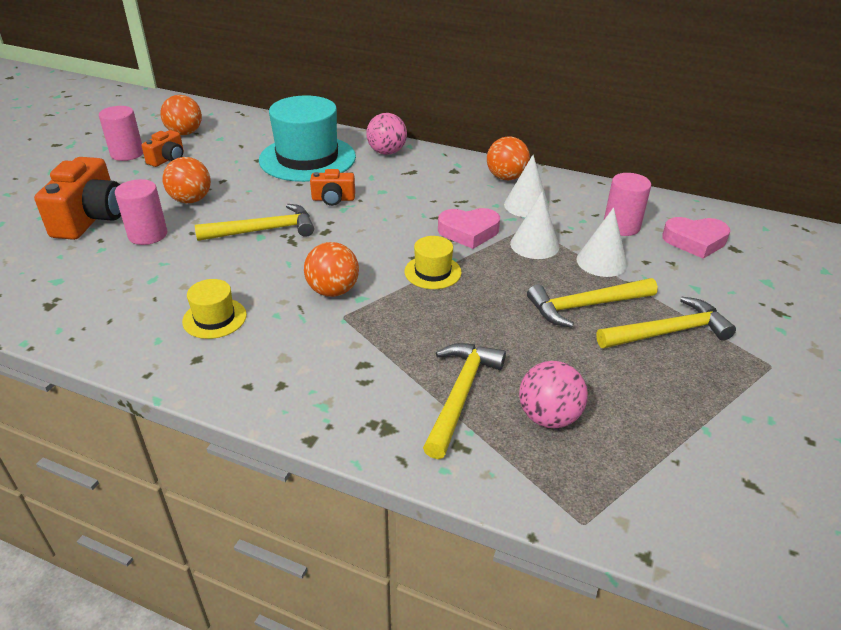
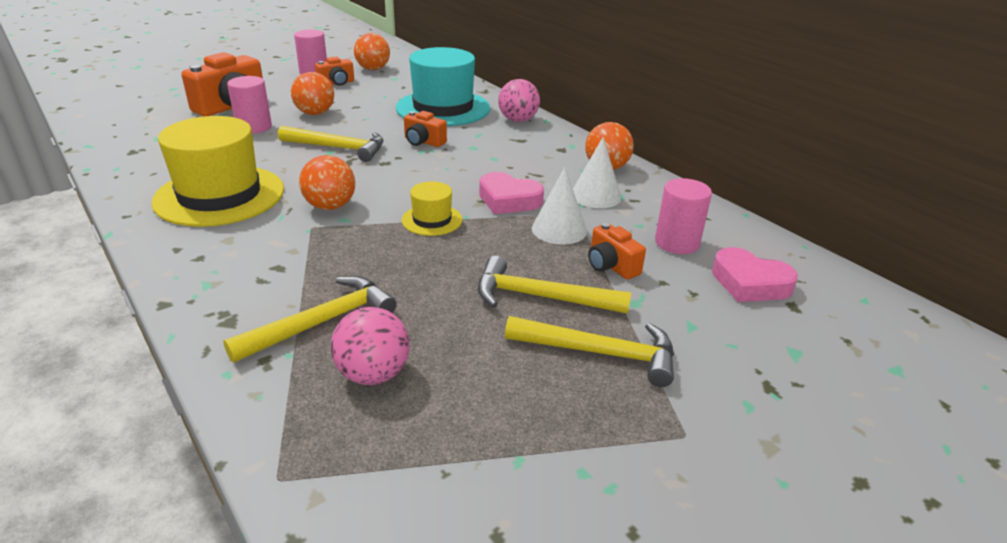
camera: 30 degrees right, 5 degrees down
(214, 318) = (219, 195): yellow hat -> yellow hat, size x2.13
(601, 262) = (611, 266): white cone -> orange camera

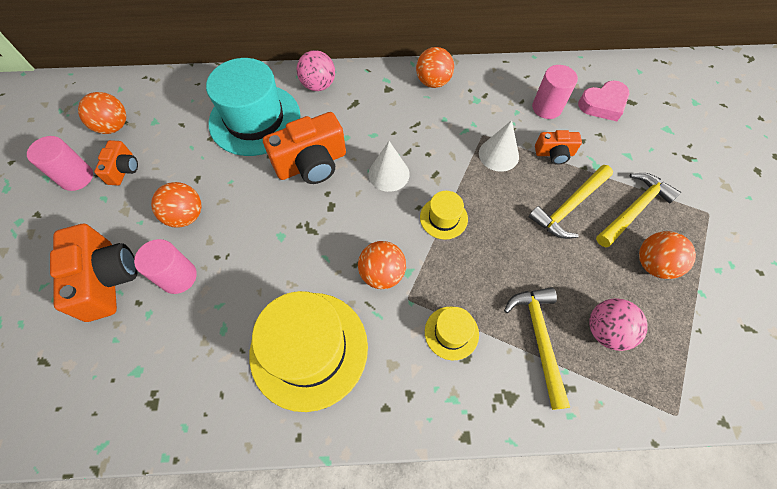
camera: 55 degrees left, 30 degrees up
(288, 262) = (451, 332): none -> yellow hat
(338, 148) = (278, 227): yellow hammer -> none
(423, 142) = (311, 164): orange camera -> orange camera, size x1.86
(508, 200) = (443, 160): pink heart -> none
(523, 394) = (653, 264): none -> orange ball
(595, 196) = (467, 110): white cone -> white cone (389, 174)

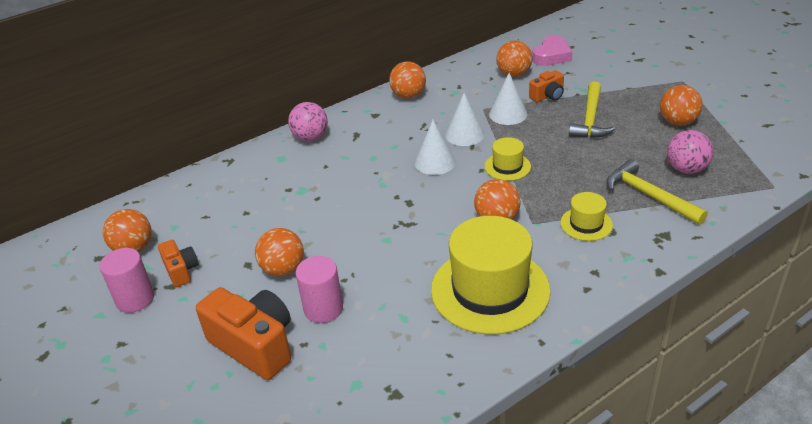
camera: 30 degrees left, 25 degrees down
(255, 119) = (276, 182): turquoise hat -> none
(311, 164) = (362, 186): orange camera -> none
(440, 156) = (465, 134): none -> white cone
(546, 108) = (513, 74): pink cylinder -> orange ball
(634, 209) = (634, 100): yellow hammer -> none

